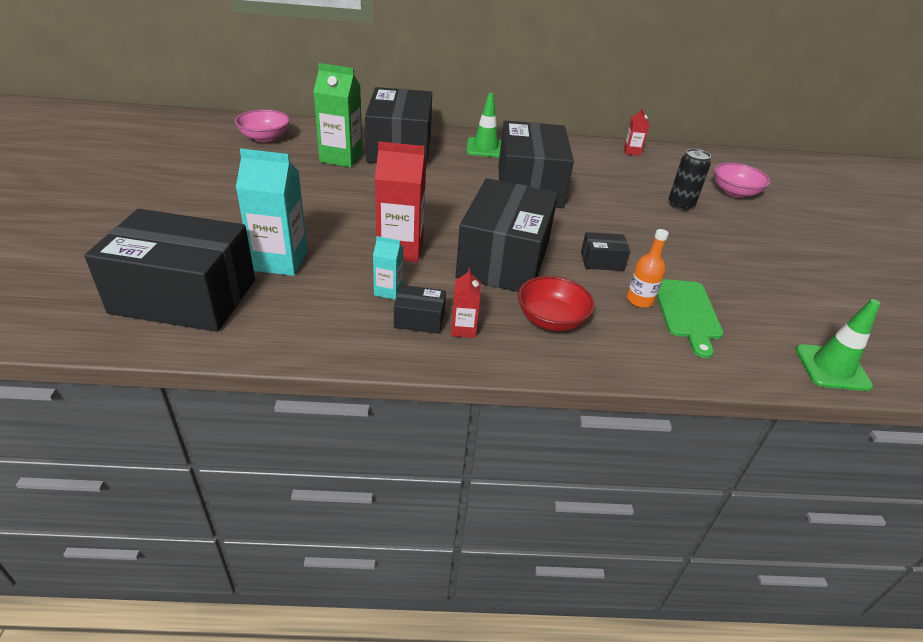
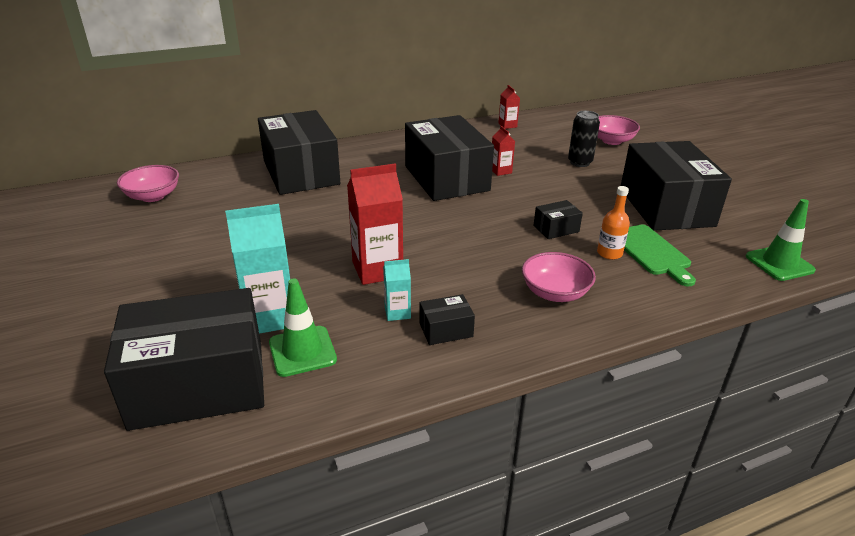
camera: 20 degrees left, 5 degrees down
(341, 158) = (250, 197): green carton -> none
(463, 329) = (490, 325): red carton -> red carton (500, 171)
(485, 148) = (380, 153): green traffic cone -> green traffic cone (302, 351)
(504, 259) = (476, 251): black box -> black box (666, 207)
(551, 320) = (555, 293): red bowl -> pink bowl

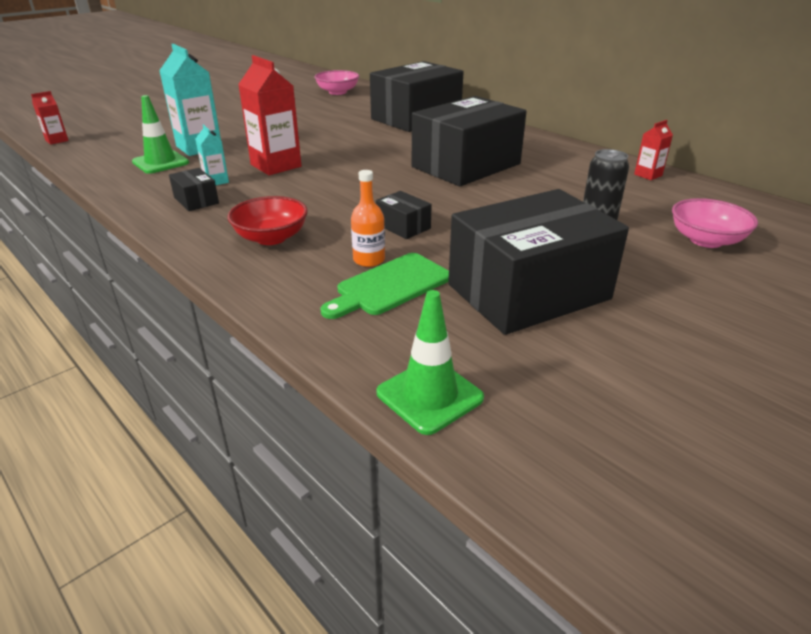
camera: 70 degrees right, 0 degrees up
(198, 384) = (124, 145): black box -> none
(500, 171) = (514, 186): red carton -> red carton (57, 140)
(555, 293) = (271, 238): pink bowl -> red bowl

